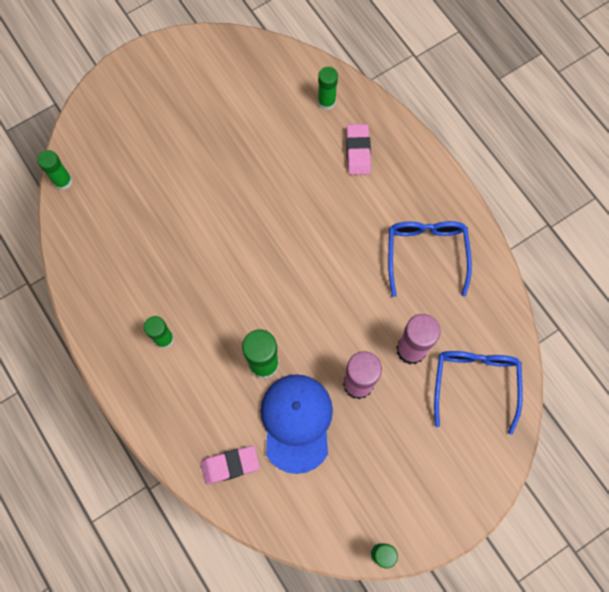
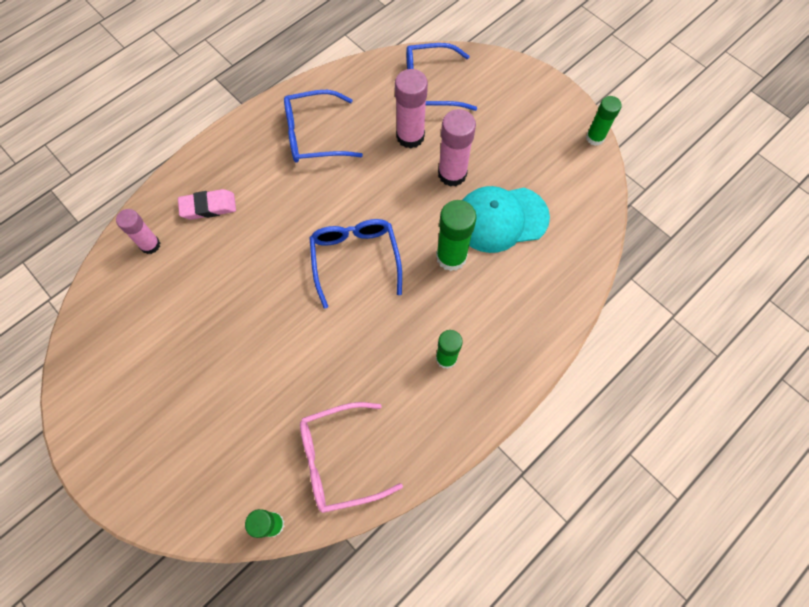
camera: 100 degrees left, 5 degrees down
(99, 236) = (339, 460): none -> pink glasses
(230, 465) = (556, 269): pink eraser -> none
(279, 274) = (355, 259): none -> blue glasses
(296, 422) = (501, 219): blue cap -> turquoise cap
(326, 102) = (150, 245): green glue stick -> pink glue stick

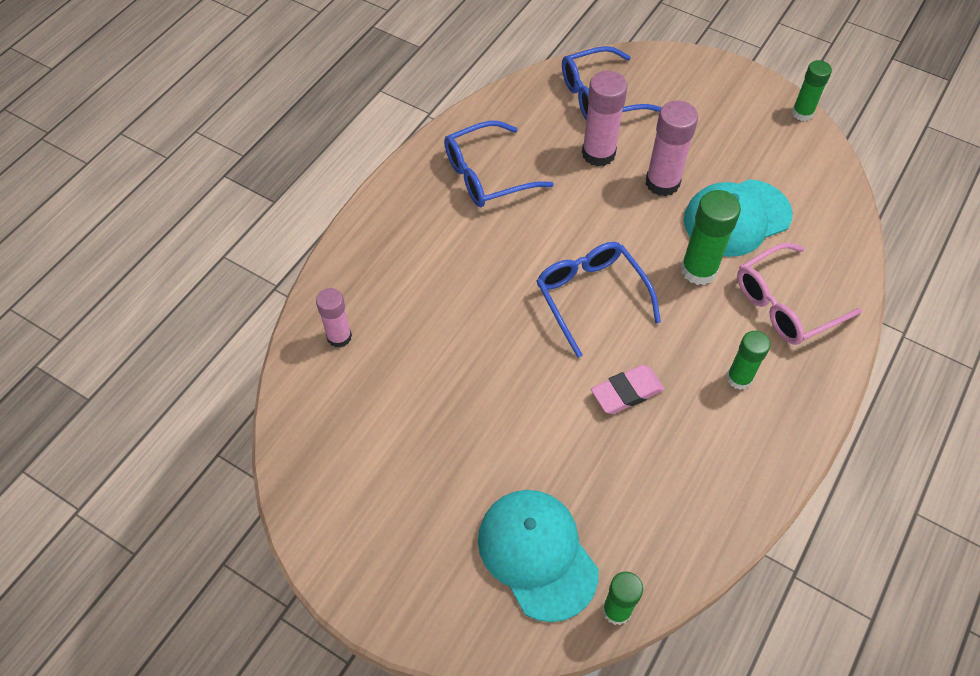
camera: 15 degrees left, 10 degrees down
(208, 207) = (393, 279): pink eraser -> pink eraser (626, 392)
(230, 462) = (537, 554): none -> turquoise cap
(339, 460) = (664, 518): pink glasses -> pink glasses (785, 304)

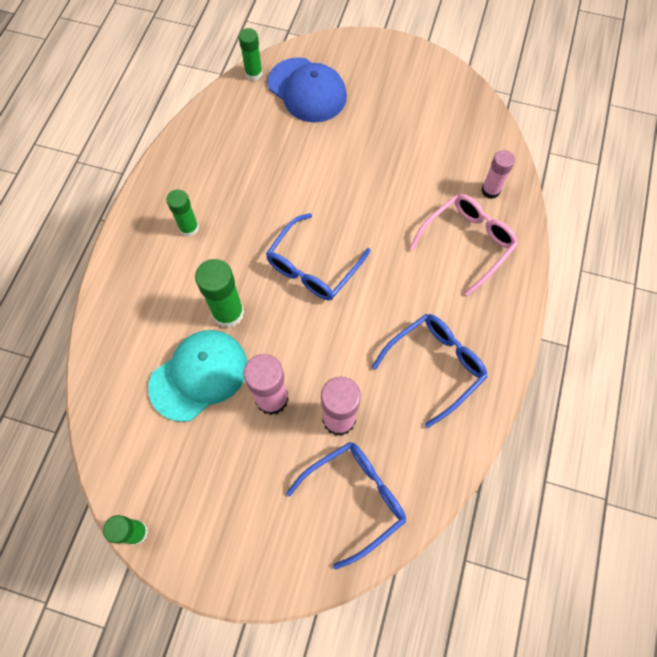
camera: 165 degrees right, 10 degrees up
(537, 554) = (307, 90): turquoise cap -> blue cap
(590, 296) = (312, 267): blue glasses -> blue glasses turned 75 degrees clockwise
(626, 392) = (270, 199): pink eraser -> none
(785, 304) = (154, 298): pink glasses -> pink glasses (468, 242)

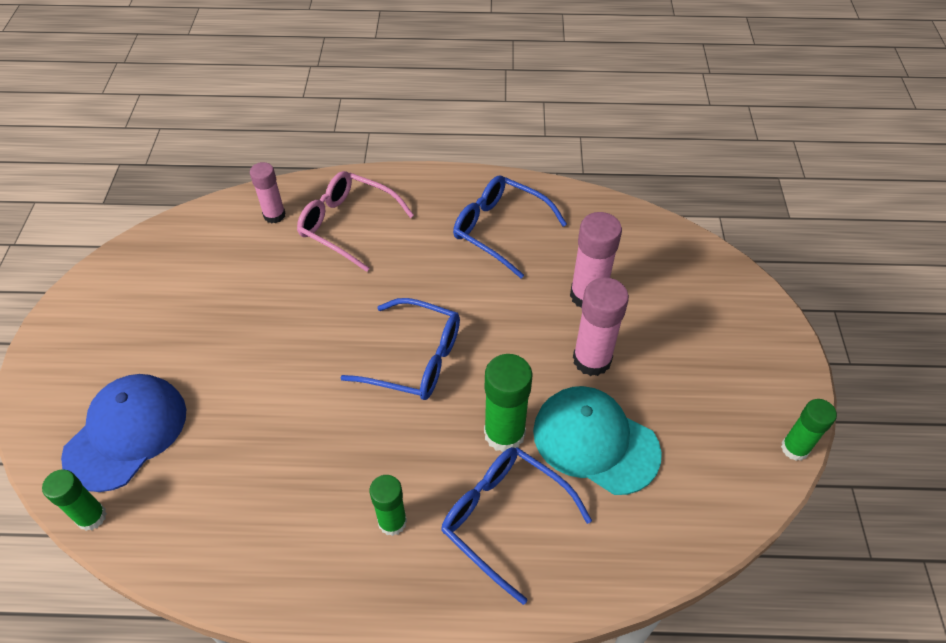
camera: 105 degrees left, 15 degrees down
(355, 498) = (658, 266): blue glasses -> blue glasses (504, 518)

